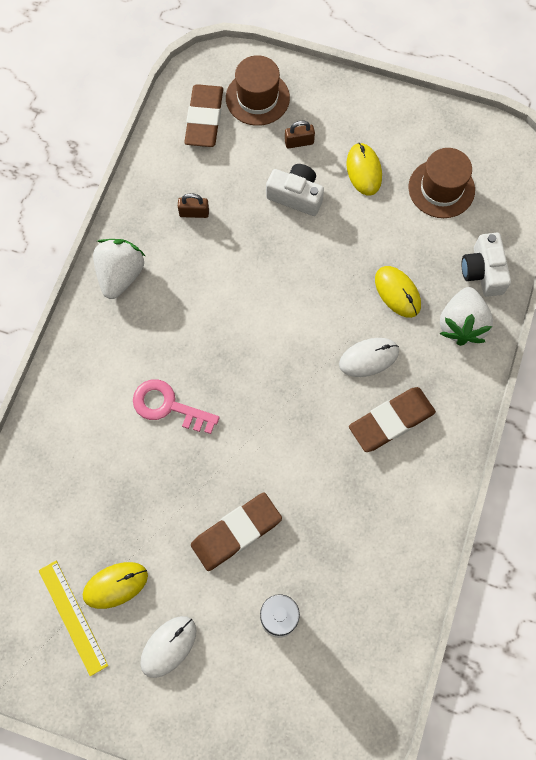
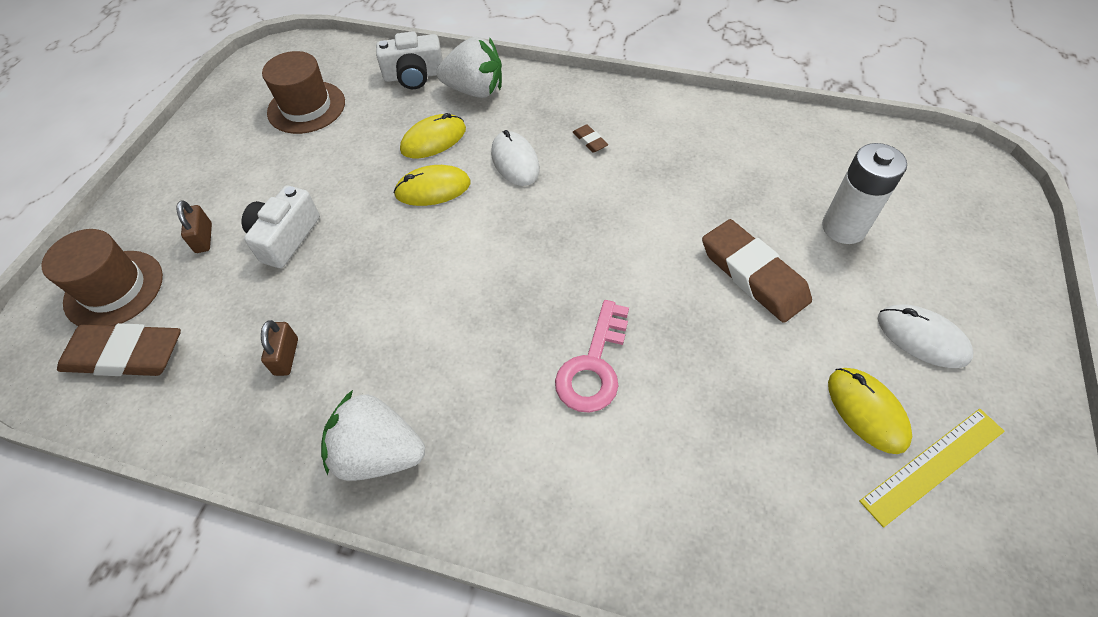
camera: 90 degrees left, 15 degrees down
(364, 170) = (265, 173): yellow mouse -> yellow mouse (433, 189)
(391, 421) = (589, 141): brown eraser -> brown eraser, size x0.42

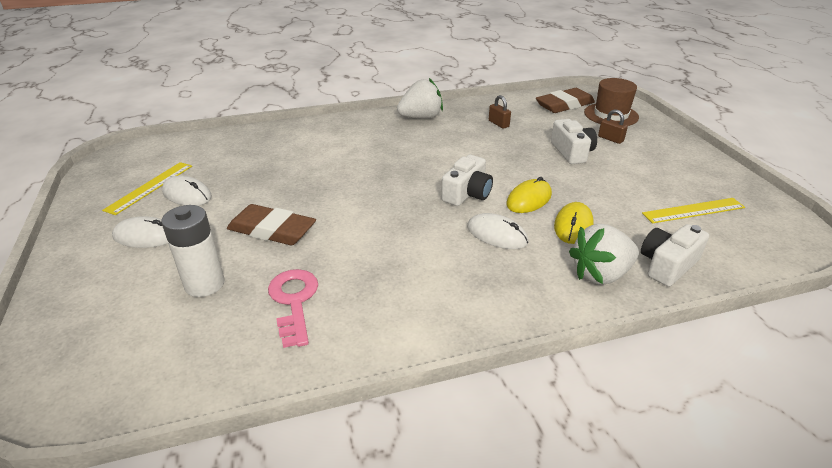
camera: 145 degrees right, 20 degrees down
(306, 107) = (693, 210): brown hat -> yellow ruler
(488, 228) = (467, 193): none -> white camera
(589, 141) = (456, 271): brown eraser -> none
(593, 366) = (349, 164): pink key -> pink key (294, 301)
(867, 411) = (187, 194): yellow mouse -> white mouse

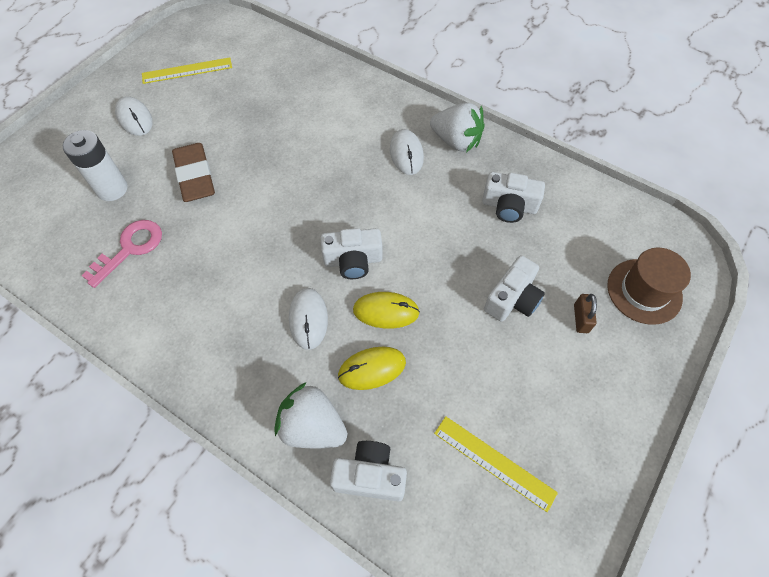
camera: 50 degrees right, 25 degrees up
(187, 194) = (196, 96): white mouse -> white mouse (406, 153)
(498, 124) = (509, 206): brown padlock -> white camera
(564, 105) = (620, 236): brown eraser -> none

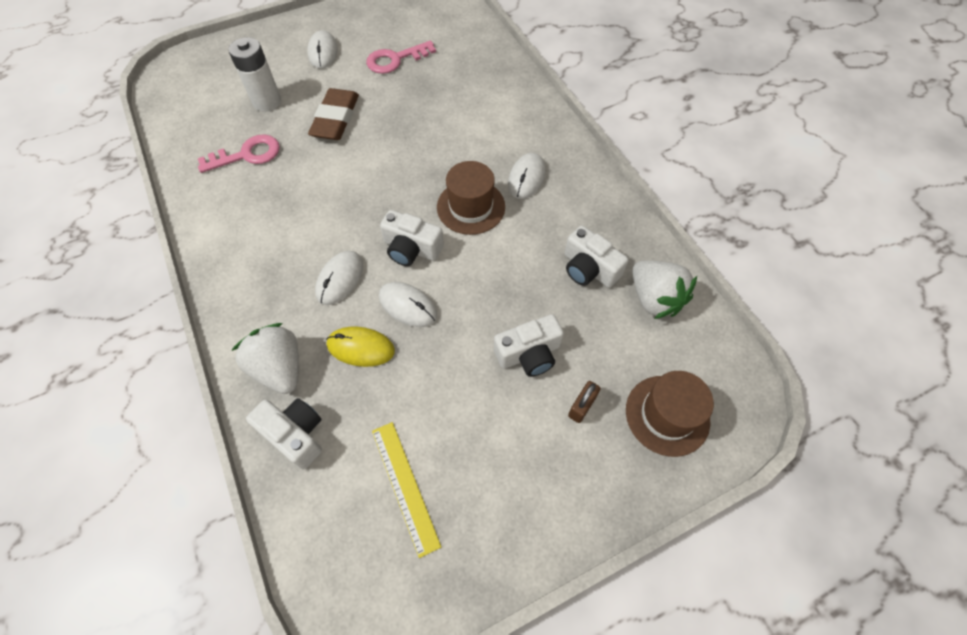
camera: 30 degrees right, 0 degrees up
(187, 70) = (391, 29): yellow ruler -> none
(213, 97) = (395, 60): none -> pink key
(378, 200) = (471, 207): none -> brown hat
(386, 311) = (408, 305): yellow mouse -> white mouse
(456, 141) = (582, 187): white strawberry -> white strawberry (654, 299)

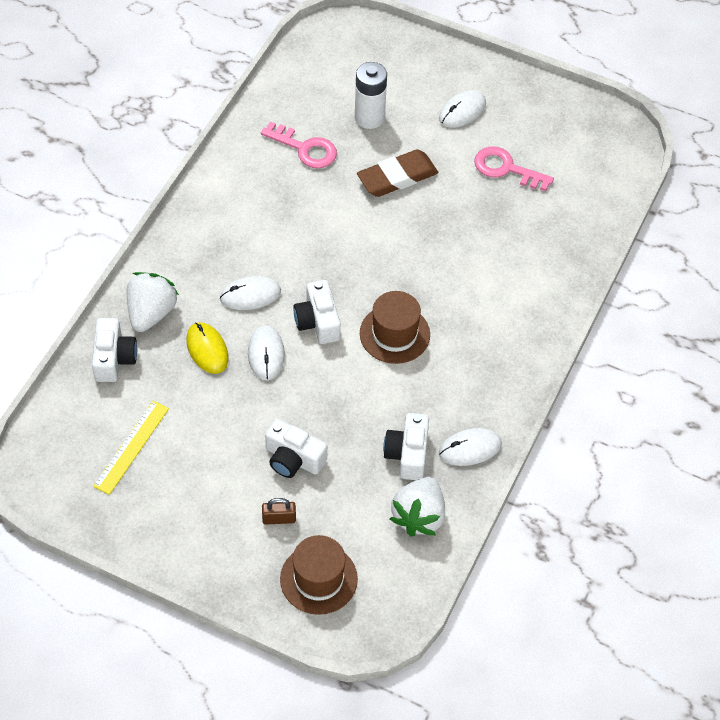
camera: 50 degrees right, 5 degrees down
(526, 177) = (462, 354): white mouse -> white mouse (470, 448)

